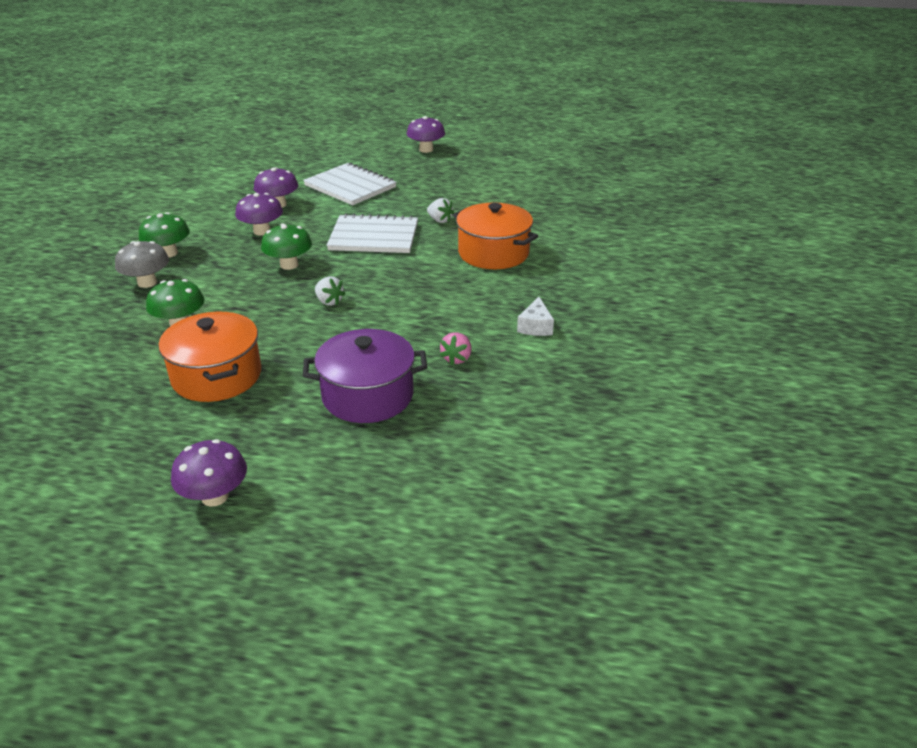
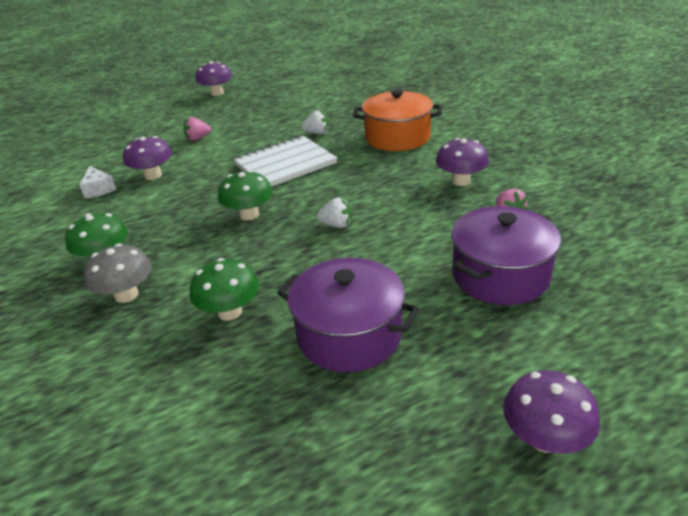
camera: 35 degrees left, 0 degrees up
(217, 376) = (349, 335): orange pot -> purple pot
(262, 231) = (174, 201): purple mushroom -> purple mushroom (461, 181)
(350, 186) = (198, 138): white notebook -> pink strawberry
(535, 326) = (515, 169): white cheese -> white cheese (98, 189)

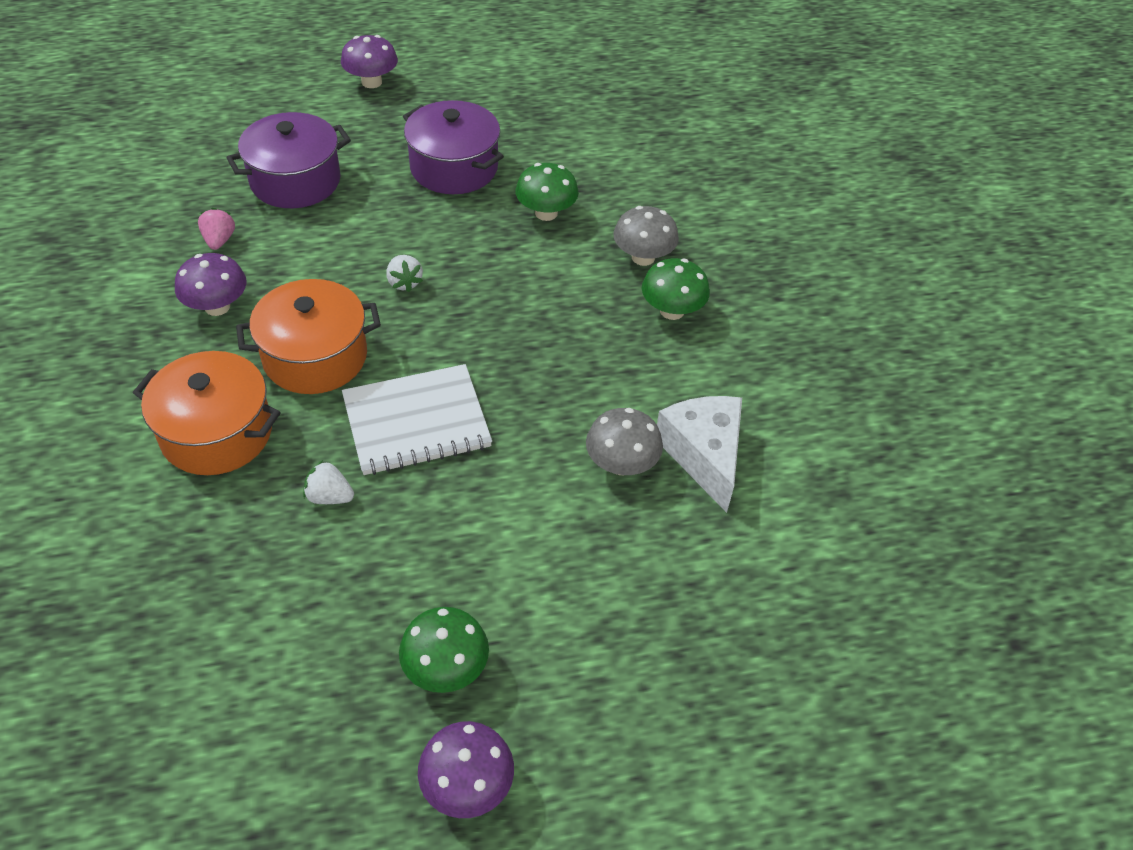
camera: 170 degrees left, 15 degrees up
(98, 189) = (704, 455): white cheese -> white cheese, size x1.82
(153, 175) = (621, 464): purple mushroom -> grey mushroom
(198, 138) = (540, 560): pink strawberry -> none
(249, 215) = (498, 330): green mushroom -> green mushroom (446, 668)
(337, 225) = (404, 282): white strawberry -> white strawberry turned 135 degrees counterclockwise
(370, 174) = (315, 357): none -> orange pot

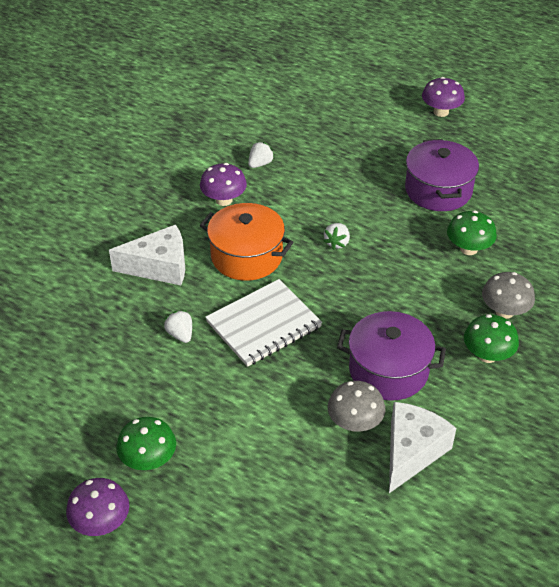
camera: 45 degrees right, 5 degrees down
(216, 433) = (159, 267): orange pot -> white cheese
(219, 240) = (260, 164): pink strawberry -> white strawberry
(295, 181) = (334, 151): purple pot -> purple pot (388, 370)
(416, 422) = (263, 324): white notebook -> white notebook turned 60 degrees counterclockwise

